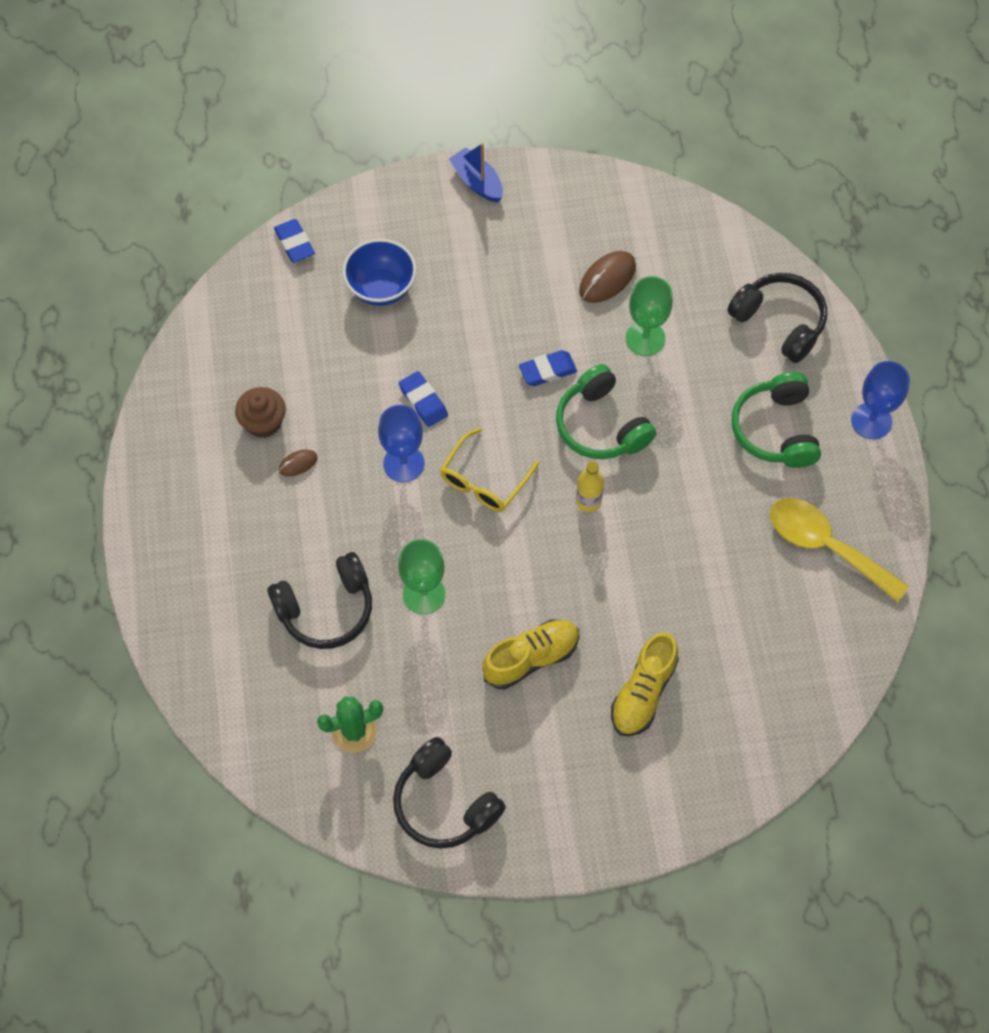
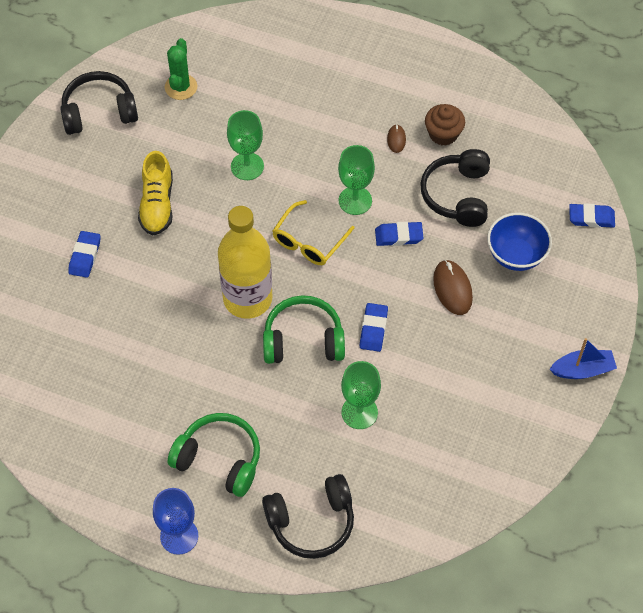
camera: 120 degrees right, 5 degrees down
(326, 609) = (275, 109): black headphones -> black headphones (457, 195)
(403, 463) = (355, 200): blue goblet -> green goblet
(483, 481) = (308, 242): yellow glasses -> yellow glasses turned 120 degrees counterclockwise
(588, 501) = (247, 299): yellow bottle -> yellow bottle, size x2.29
(607, 279) = (431, 415): brown mouse -> brown mouse (452, 289)
(643, 692) = (85, 256): yellow shoe -> blue eraser
(825, 546) = (103, 435): yellow spoon -> none

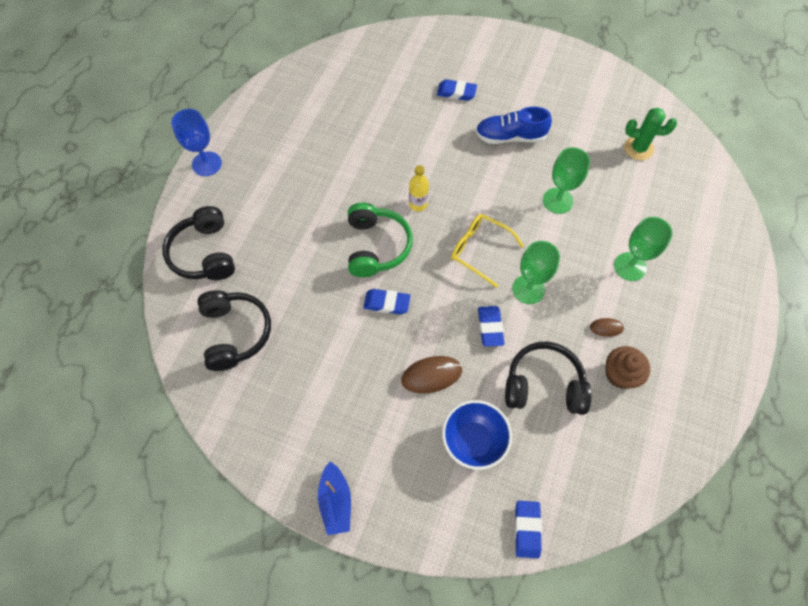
camera: 90 degrees right, 5 degrees up
(99, 112) = (601, 93): black headphones -> black headphones (235, 333)
(157, 204) = (510, 137): yellow shoe -> blue shoe
(219, 459) = (268, 188): green headphones -> none
(247, 299) = (418, 204): yellow bottle -> yellow bottle, size x0.44
(359, 412) = (302, 290): green goblet -> green goblet (630, 266)

